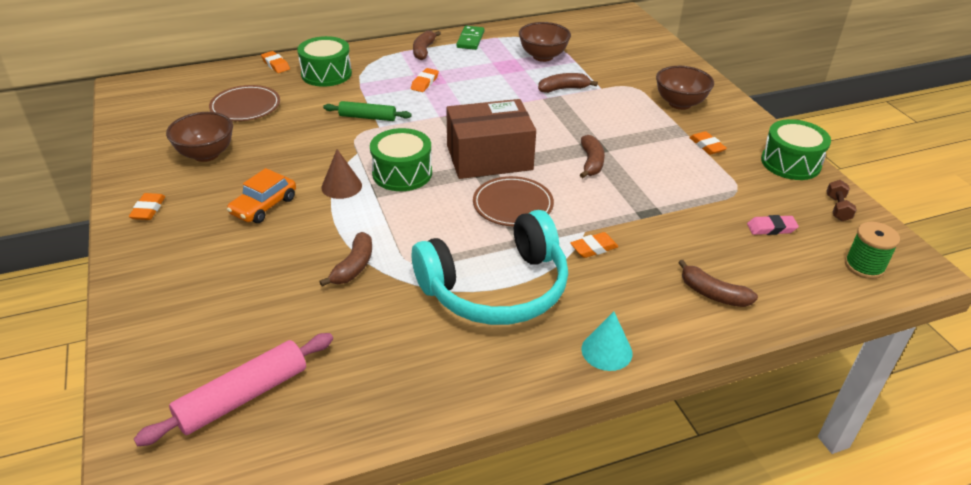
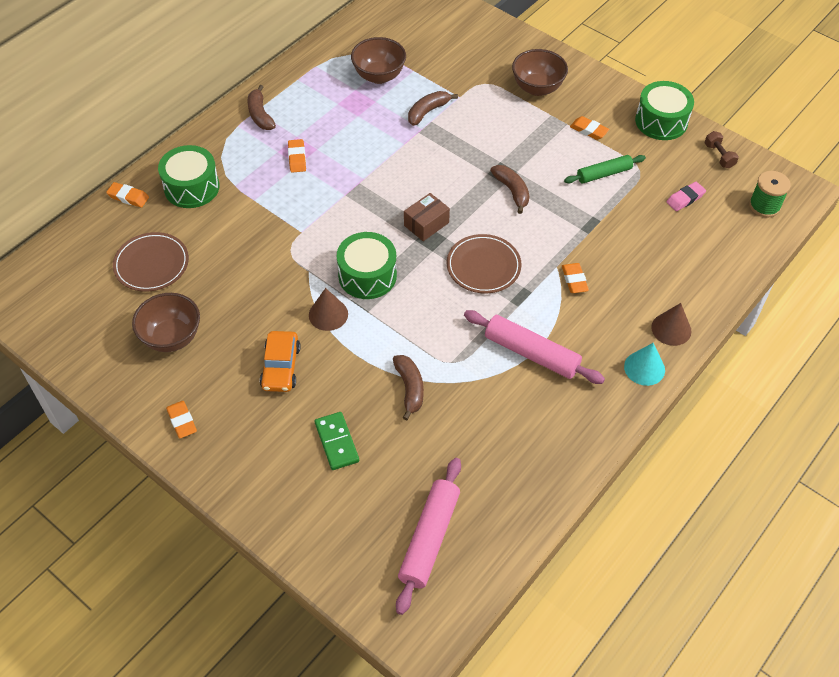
camera: 30 degrees left, 15 degrees up
(367, 117) = (281, 225): green rolling pin -> green rolling pin (604, 174)
(470, 40) = (293, 80): green domino -> green domino (337, 442)
(489, 158) = (426, 224): brown box -> brown box, size x0.49
(496, 288) = (531, 353): turquoise headphones -> pink rolling pin
(593, 248) = (574, 280): orange eraser -> orange eraser turned 45 degrees counterclockwise
(667, 329) = (671, 329): none -> brown cone
(713, 294) = (682, 282): brown banana -> none

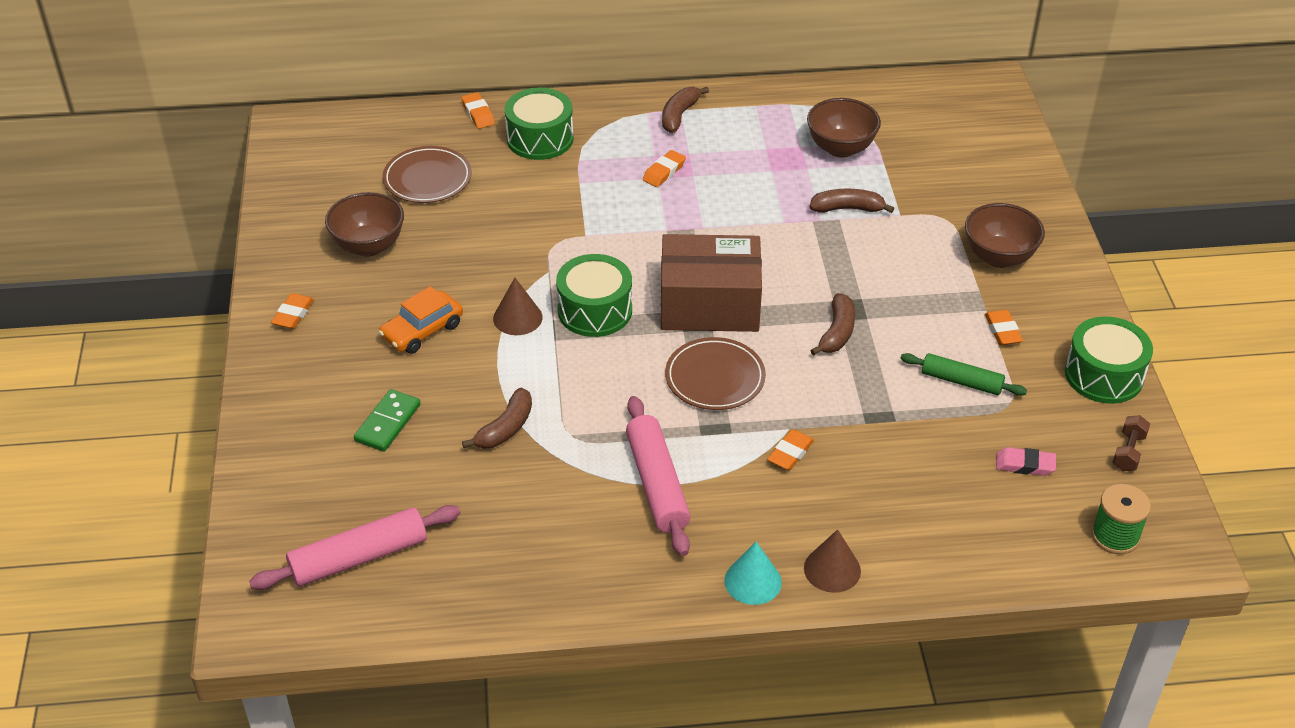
camera: 45 degrees right, 10 degrees down
(426, 224) = (709, 305): brown box -> brown box, size x2.04

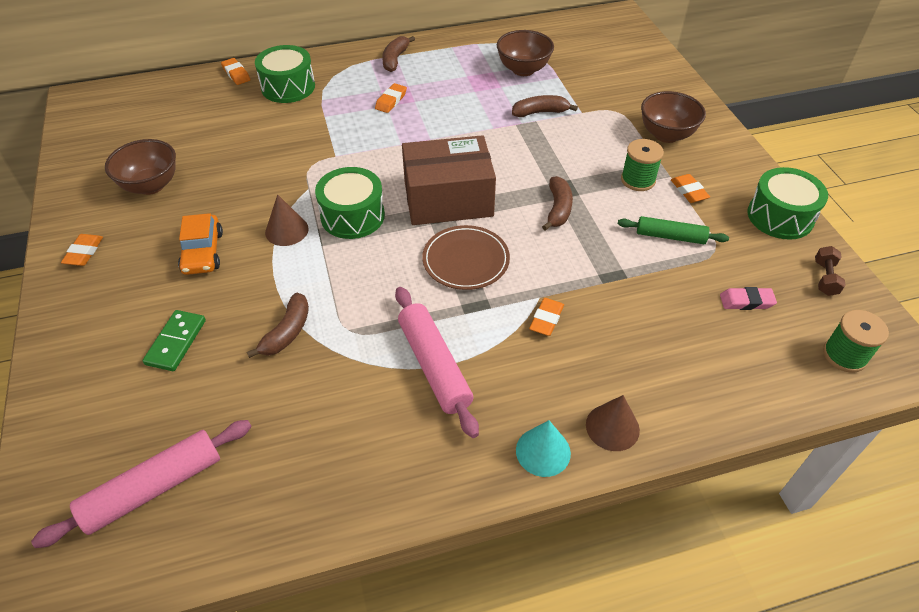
camera: 10 degrees left, 5 degrees up
(422, 331) = (203, 252): orange car -> orange car turned 45 degrees counterclockwise
(427, 178) = (198, 126): brown plate -> none
(944, 309) = (638, 180): none -> green spool

